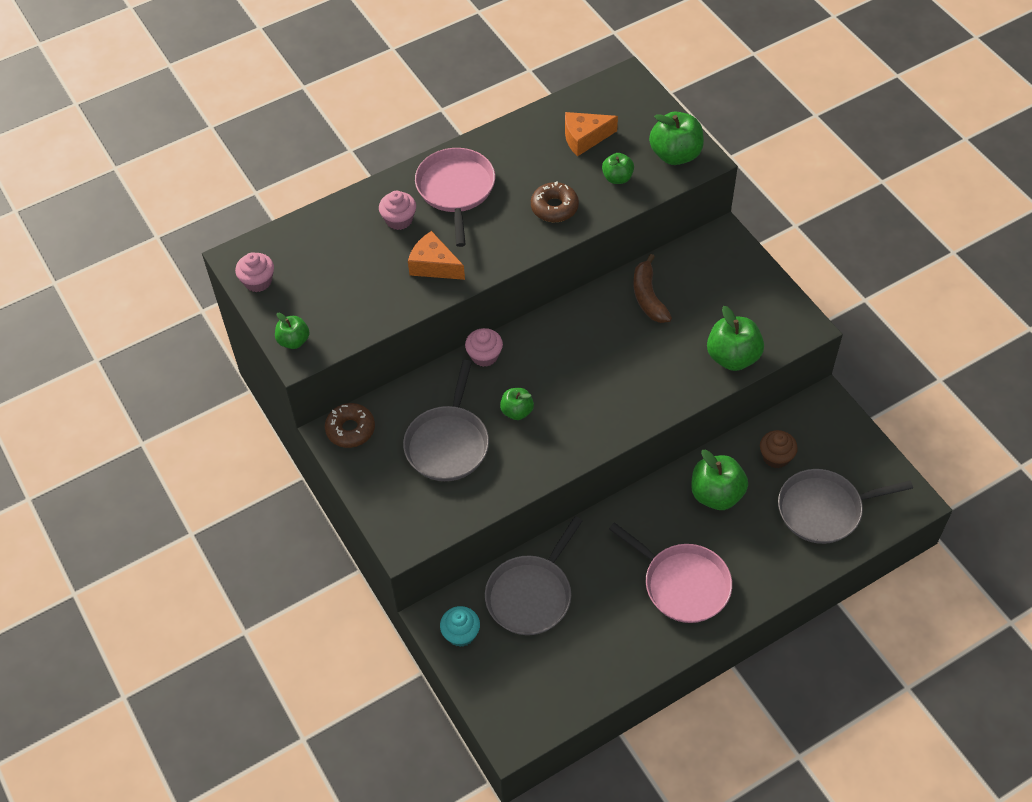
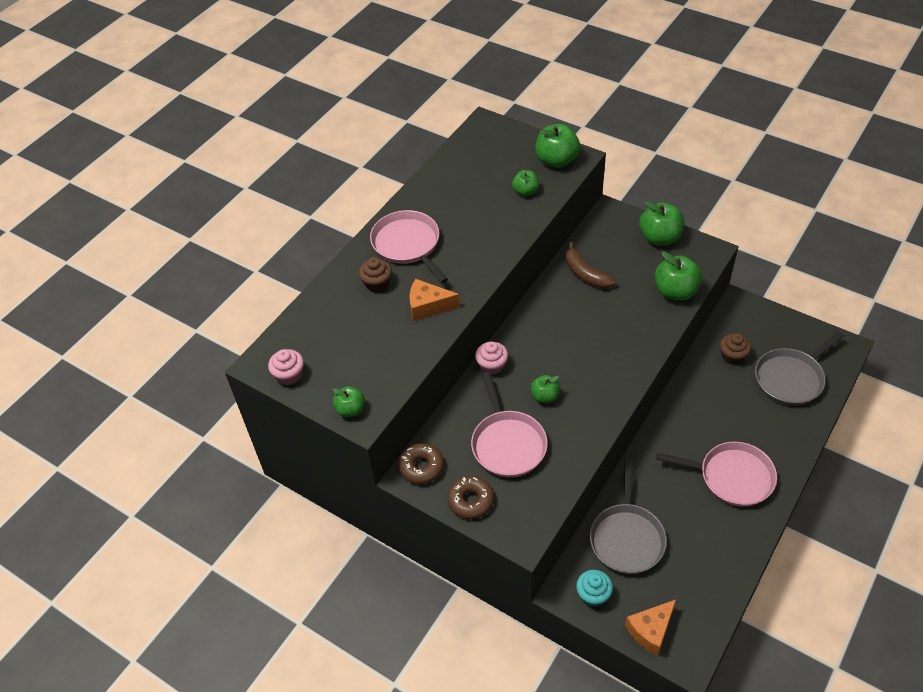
camera: 25 degrees left, 5 degrees down
(399, 220) = (377, 283): pink cupcake -> brown cupcake
(448, 443) = (507, 444): grey pan -> pink pan
(554, 207) = (493, 229): brown donut -> brown donut (471, 501)
(585, 138) = (482, 173): orange cheese -> orange cheese (651, 630)
(716, 494) = (710, 400): green apple -> green apple (659, 238)

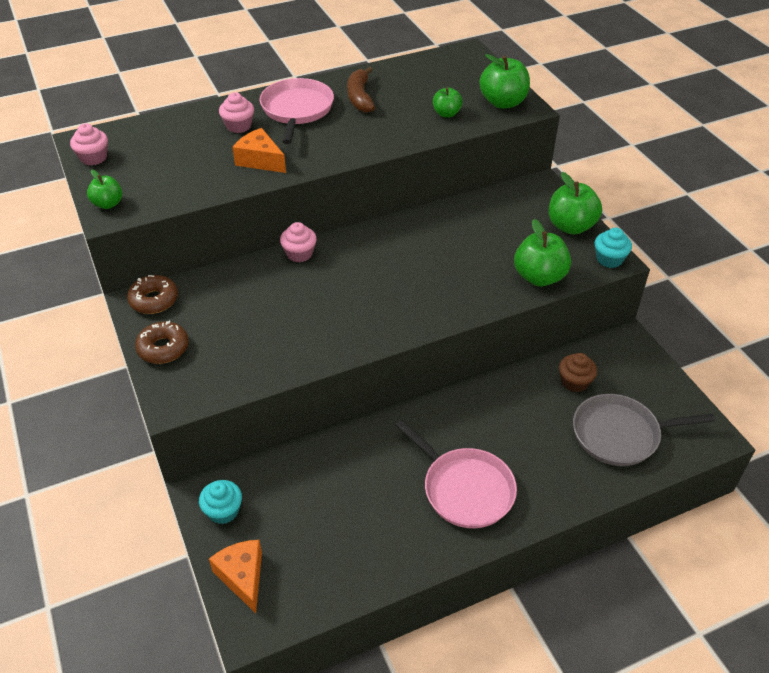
camera: 30 degrees right, 5 degrees down
(377, 283) = (238, 126): brown cupcake -> pink cupcake
(507, 444) = (244, 321): pink pan -> none
(545, 396) = (319, 301): green apple -> none
(585, 274) = (464, 223): brown banana -> brown banana (360, 97)
(627, 538) = (305, 481): grey pan -> none
(651, 630) = (242, 577): orange cheese -> orange cheese turned 75 degrees clockwise
(707, 252) = (609, 259): none -> turquoise cupcake

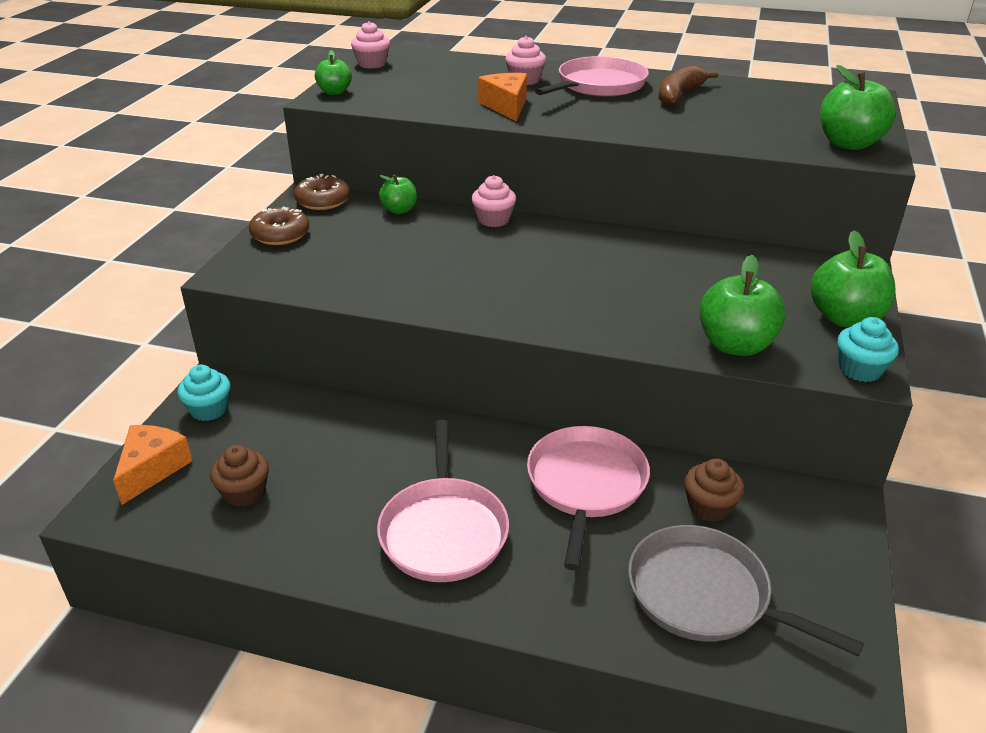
camera: 40 degrees right, 10 degrees down
(324, 548) = (244, 492): none -> brown cupcake
(446, 114) = (761, 132): green apple -> green apple (399, 210)
(505, 409) = (586, 485): none -> pink pan

